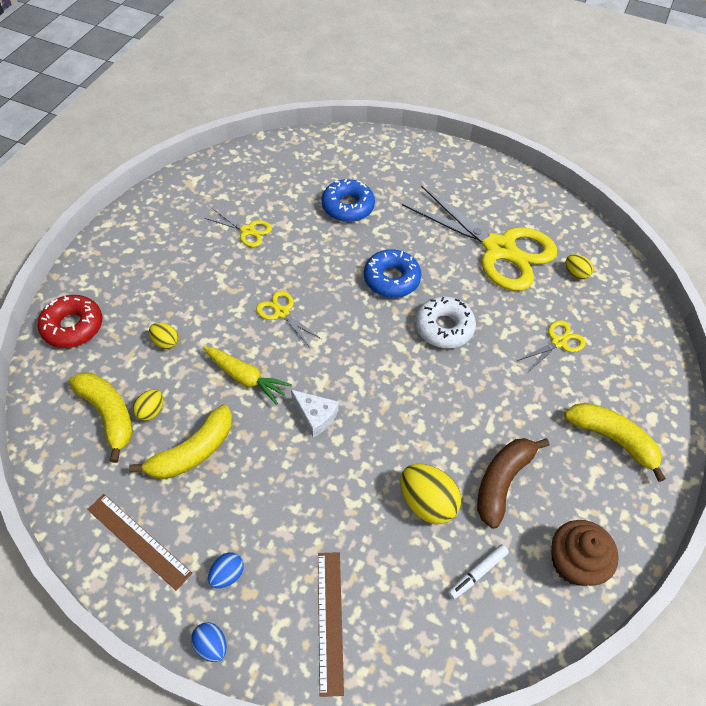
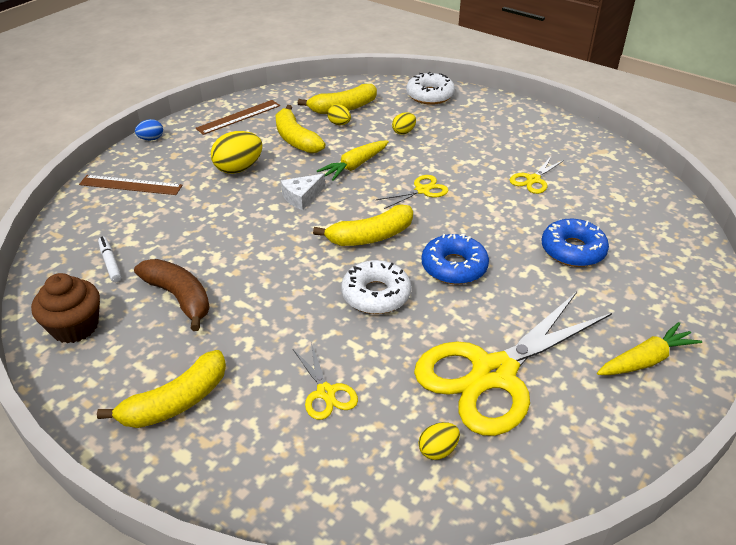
camera: 105 degrees right, 15 degrees down
(73, 326) = (430, 95): red donut -> white donut
(227, 574) = (193, 147): blue egg -> none
(366, 343) = (370, 236): none -> yellow banana
(426, 502) = (188, 246): yellow egg -> yellow egg (238, 168)
(454, 175) = (646, 360): none -> yellow carrot

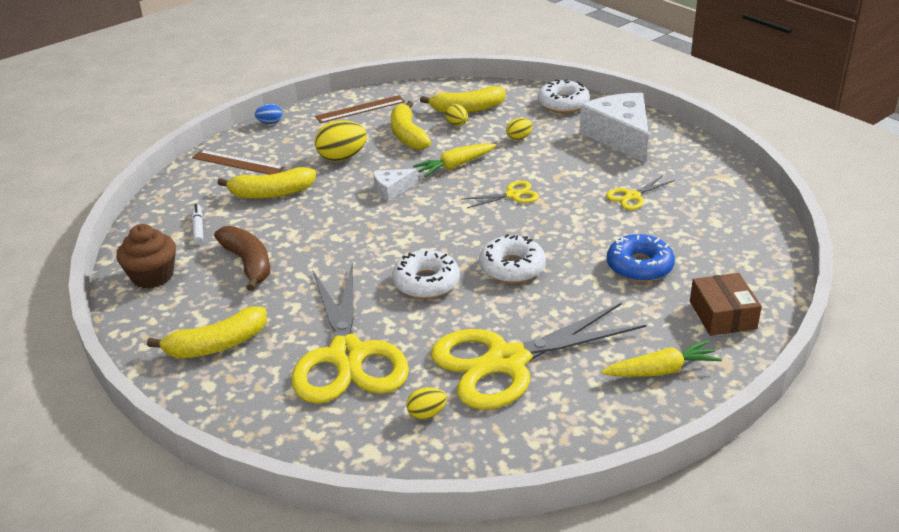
camera: 15 degrees right, 5 degrees down
(326, 392) = (347, 356): yellow scissors -> yellow scissors, size x2.33
(370, 236) = (443, 232): yellow banana -> yellow banana (271, 193)
(454, 267) = (512, 267): blue donut -> white donut
(495, 122) = (620, 136): none -> white cheese
(671, 291) = (722, 315): none -> brown box

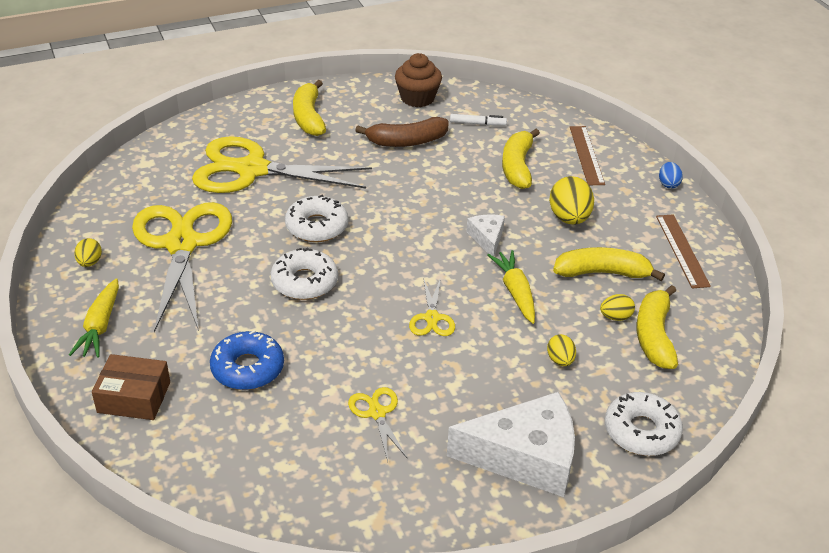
camera: 105 degrees right, 5 degrees up
(237, 163) = (586, 155): brown ruler -> brown ruler turned 45 degrees counterclockwise
(427, 414) = (159, 193): yellow egg -> yellow egg (90, 262)

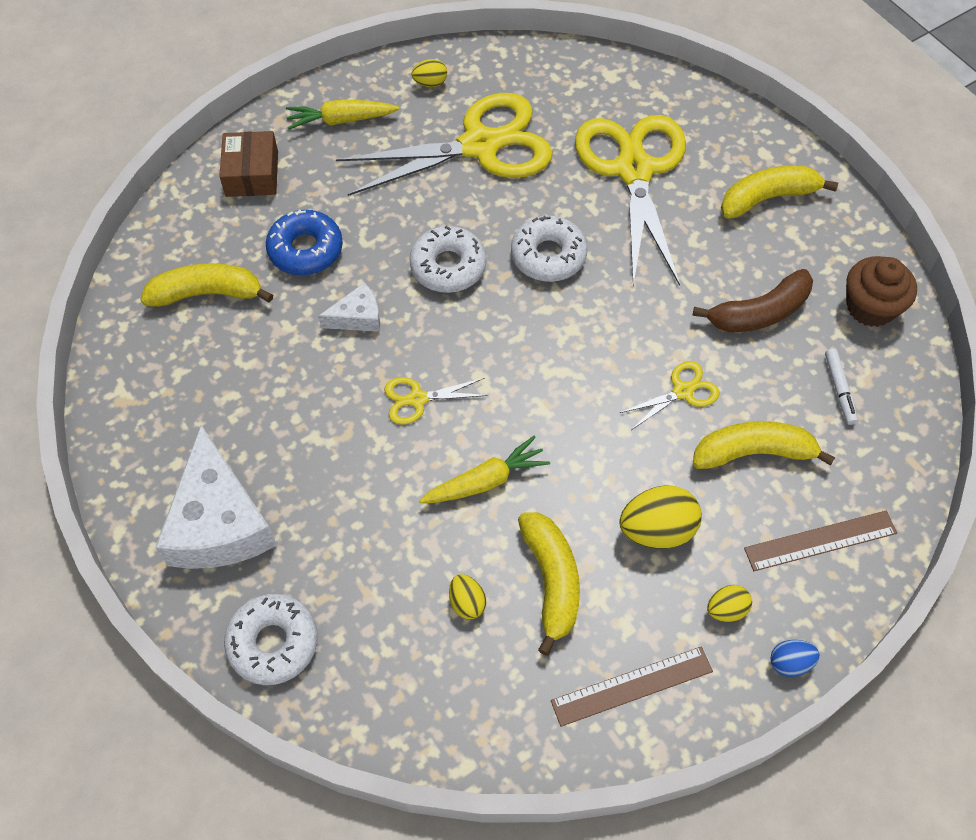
camera: 80 degrees right, 20 degrees up
(377, 413) = (262, 373): yellow scissors -> yellow scissors (683, 391)
(406, 141) = (759, 313): brown banana -> brown banana turned 90 degrees counterclockwise
(487, 238) = (581, 436): white cheese -> white cheese (357, 317)
(560, 360) = (375, 544): yellow egg -> yellow egg (726, 609)
(654, 336) = (442, 652): yellow banana -> yellow banana (207, 293)

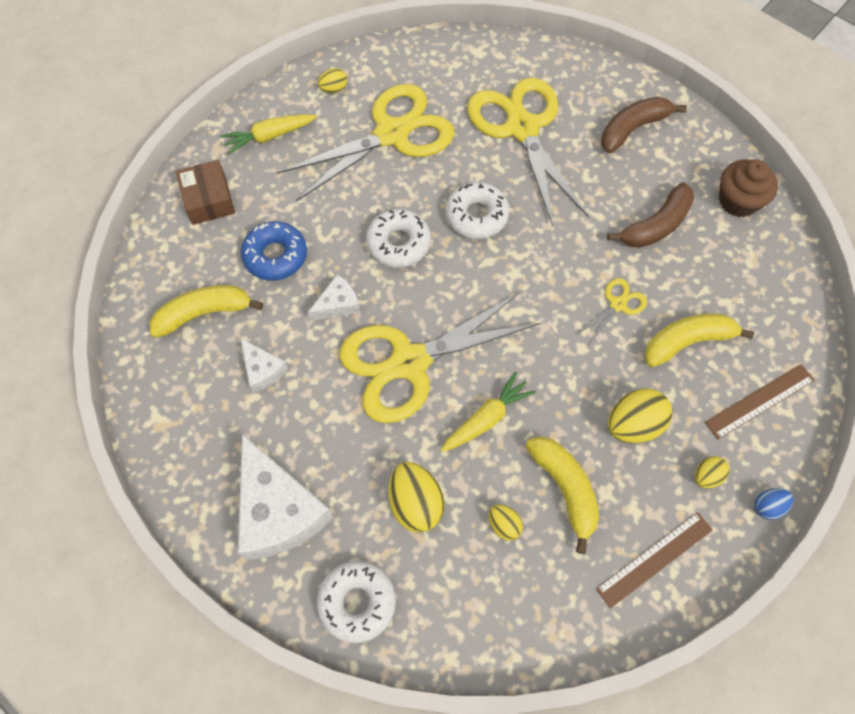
camera: 15 degrees left, 5 degrees up
(251, 368) = (262, 370): none -> white cheese
(374, 553) = (415, 503): none -> yellow egg
(417, 399) = (409, 363): yellow scissors -> yellow scissors, size x2.33
(768, 198) = (633, 129): yellow banana -> brown banana
(839, 389) = (735, 274): white marker -> none

